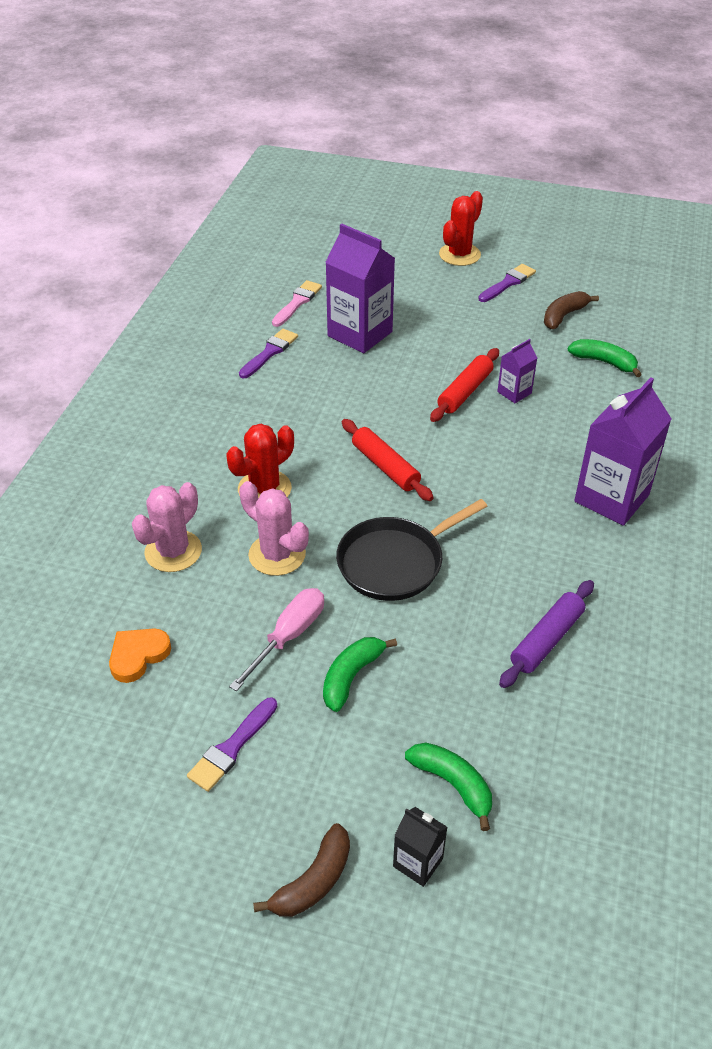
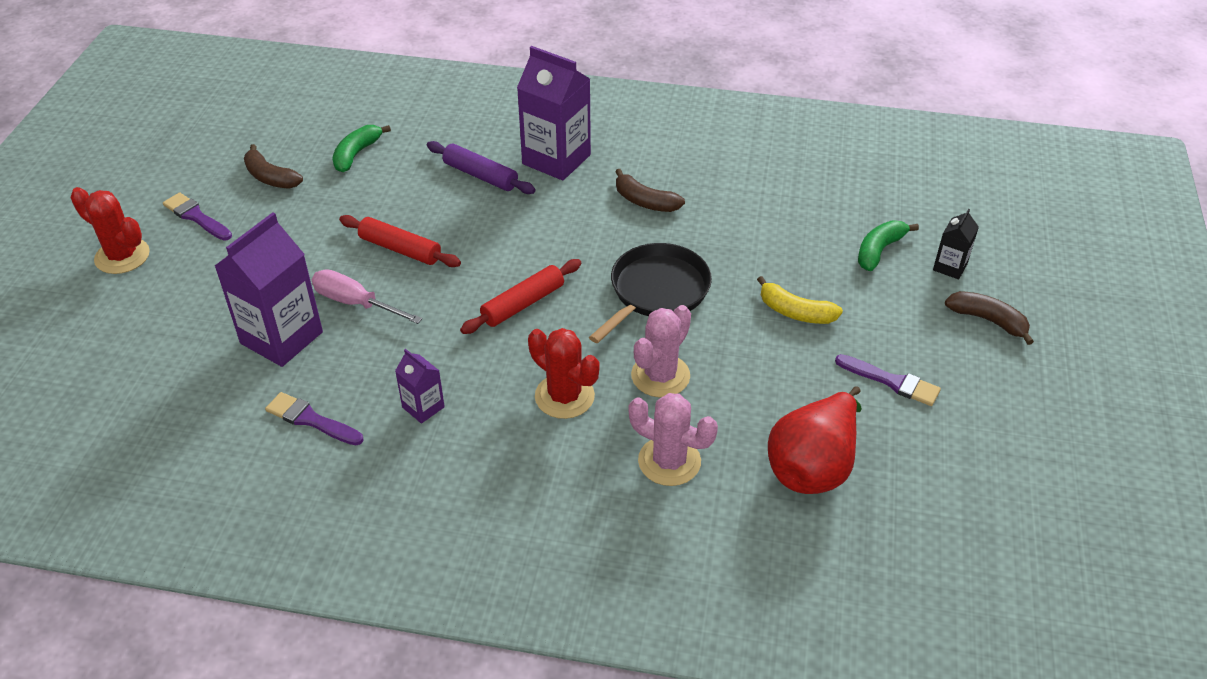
camera: 95 degrees left, 0 degrees up
(138, 655) = (813, 466): orange heart -> red pear
(288, 636) = (761, 357): pink screwdriver -> pink screwdriver (355, 303)
(297, 302) = (200, 403): pink brush -> none
(351, 676) = (795, 312): green banana -> yellow banana
(395, 562) = (656, 291): black pan -> black pan turned 105 degrees counterclockwise
(514, 392) = (403, 214): purple carton -> purple carton (423, 407)
(541, 566) = (645, 201): none -> brown banana
(546, 640) = (727, 201): purple rolling pin -> purple rolling pin (480, 175)

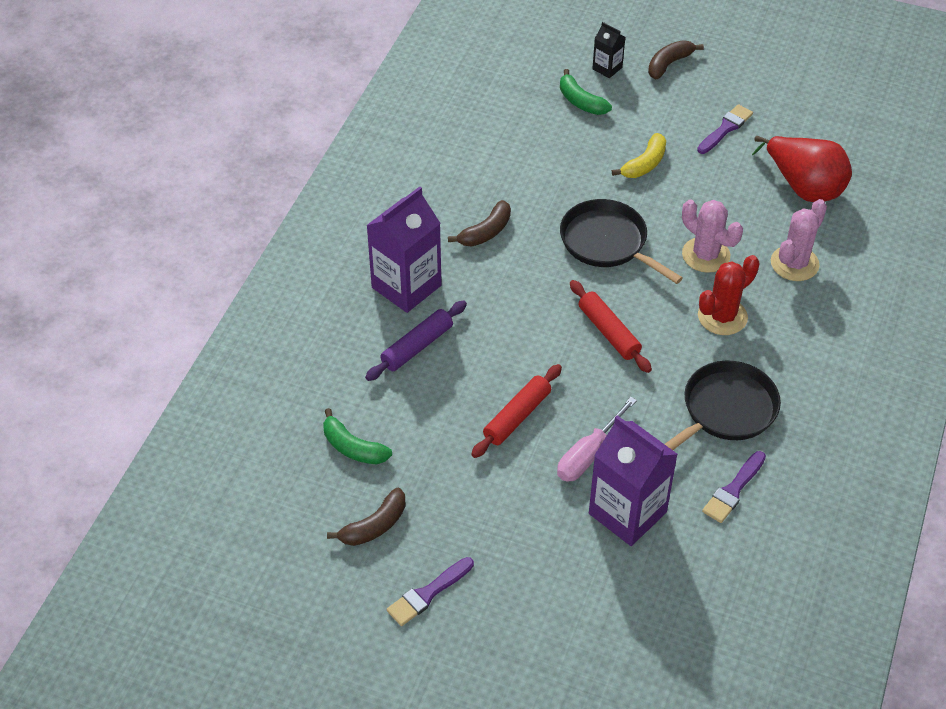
camera: 80 degrees left, 5 degrees up
(122, 256) = (481, 660): red cactus -> none
(423, 407) = (726, 410): purple carton -> black pan

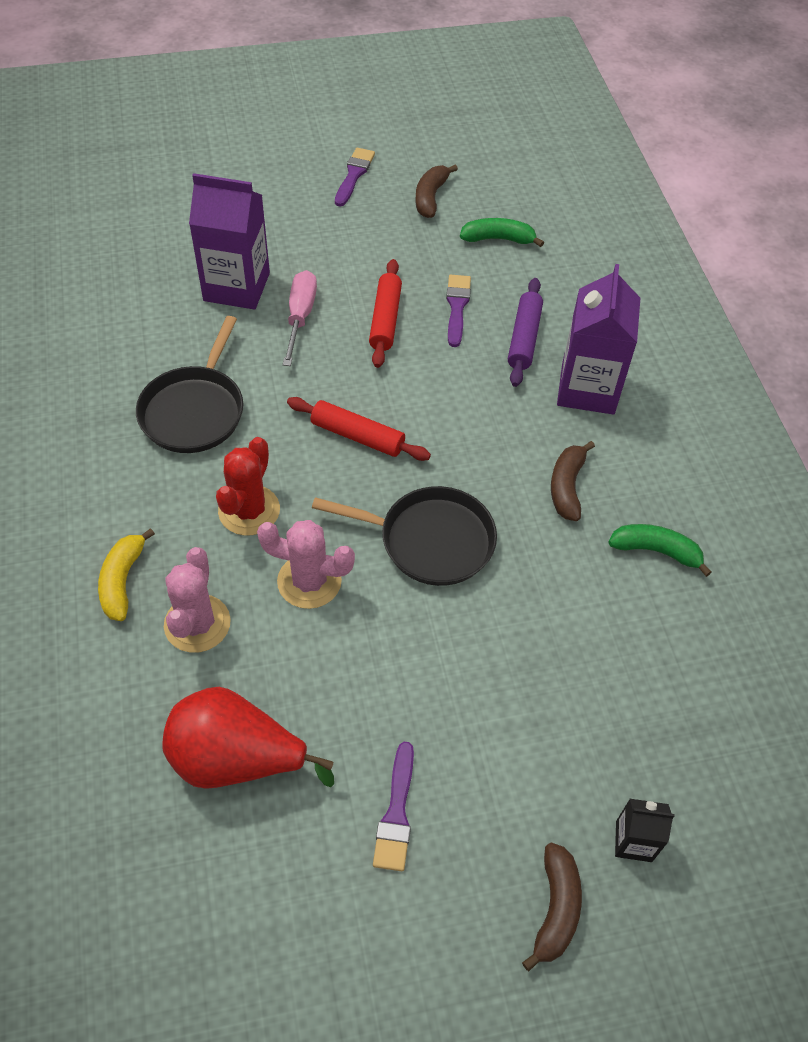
camera: 145 degrees right, 5 degrees up
(581, 102) = (618, 748): green banana -> green banana (656, 551)
(644, 164) = (463, 682): yellow banana -> yellow banana (122, 581)
(733, 490) = (152, 343): purple brush -> purple brush (457, 307)

